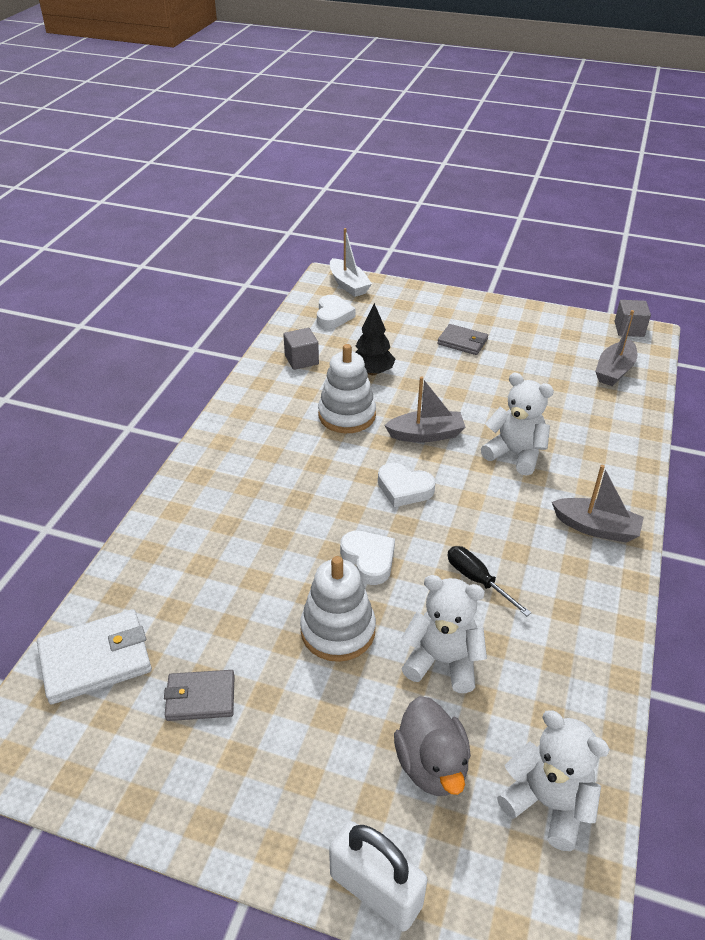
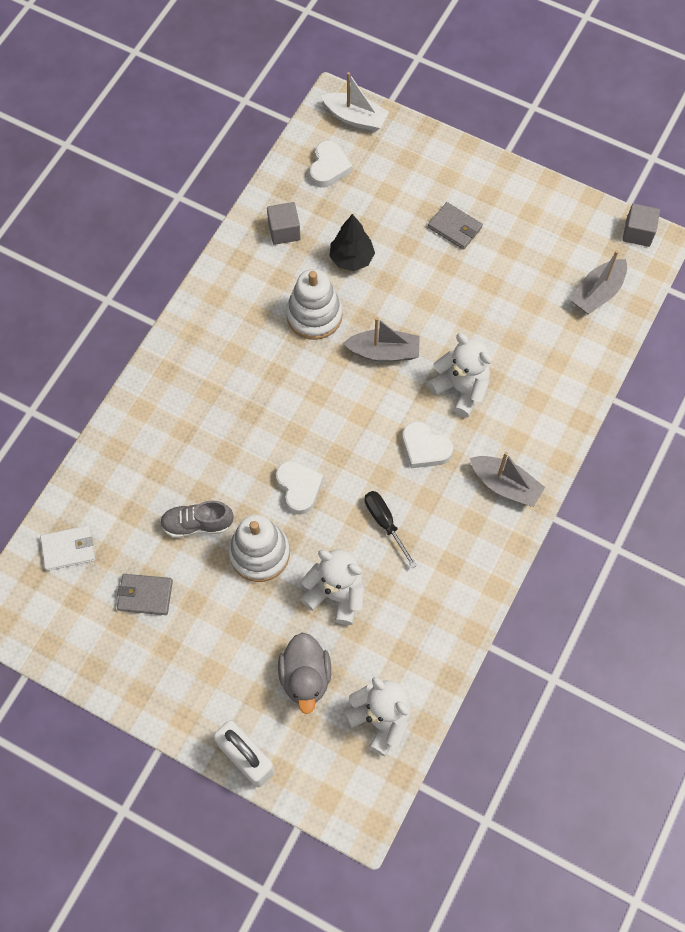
camera: 10 degrees right, 25 degrees up
(96, 659) = (68, 549): white wallet -> white wallet, size x0.64
(256, 611) = (197, 524): none -> grey shoe
(348, 285) = (355, 118): white boat -> white boat turned 45 degrees counterclockwise
(404, 488) = (347, 415): white heart -> white heart (424, 448)

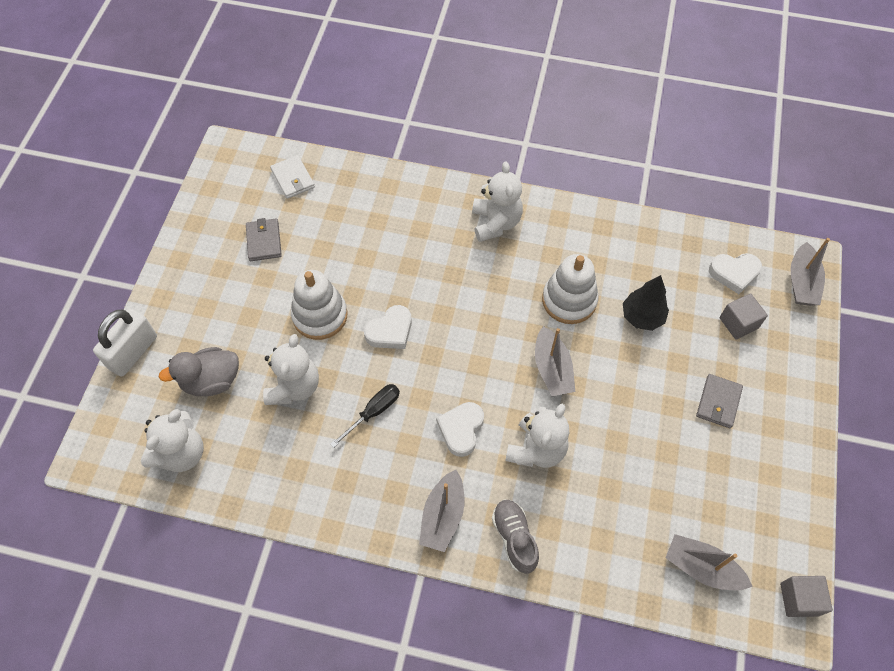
camera: 75 degrees right, 5 degrees down
(197, 524) = (336, 261): grey shoe -> grey shoe (514, 538)
(201, 356) = (495, 223): none -> white teddy bear
(284, 231) = (648, 254): grey cube -> grey cube (738, 323)
(355, 118) = (801, 282): white boat -> grey boat

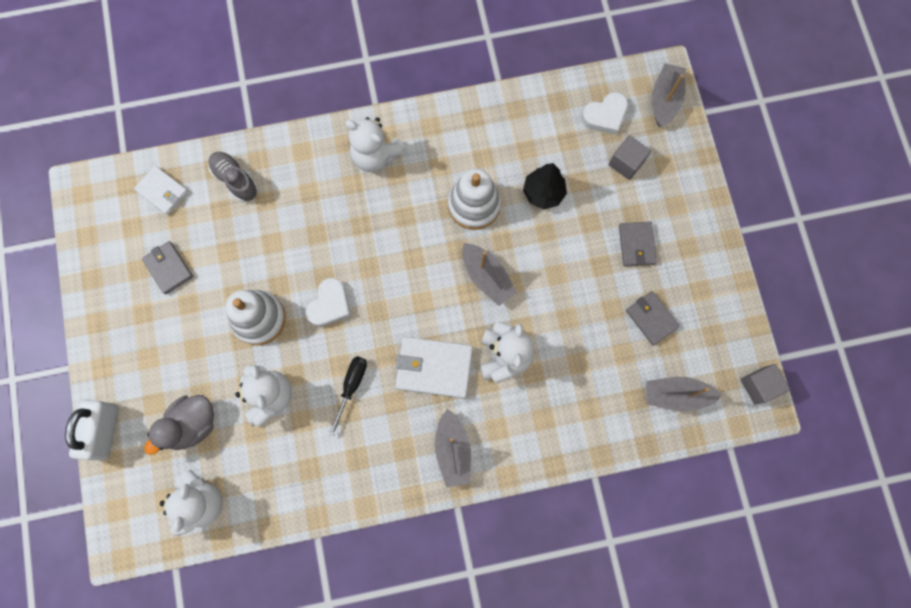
camera: 25 degrees left, 15 degrees up
(461, 430) = (434, 368): white heart -> white wallet
(495, 223) = (375, 155): white teddy bear -> white teddy bear turned 150 degrees clockwise
(514, 538) = (519, 441): grey shoe -> grey shoe (235, 180)
(705, 479) = (651, 318): none -> grey wallet
(801, 282) = (665, 100): grey boat -> grey boat turned 150 degrees counterclockwise

